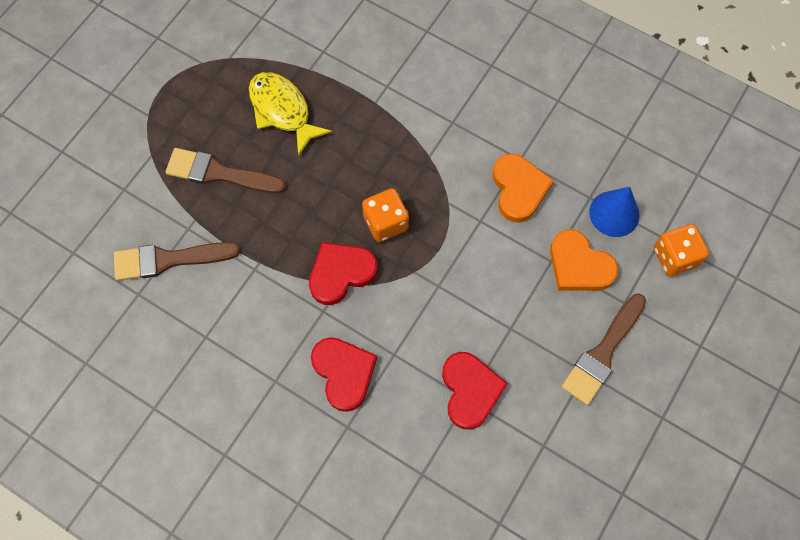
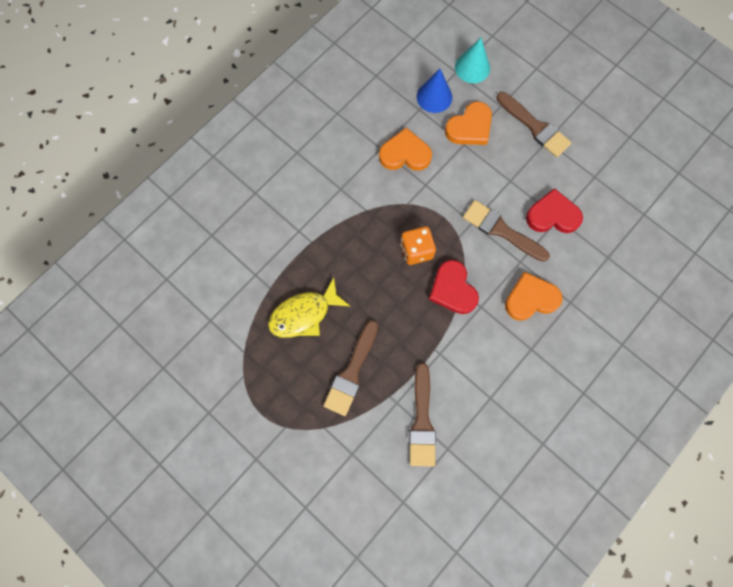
camera: 80 degrees left, 5 degrees up
(344, 373) = (530, 298): red heart -> orange heart
(434, 324) = (501, 230): none -> brown brush
(675, 257) = (472, 67): orange dice -> turquoise cone

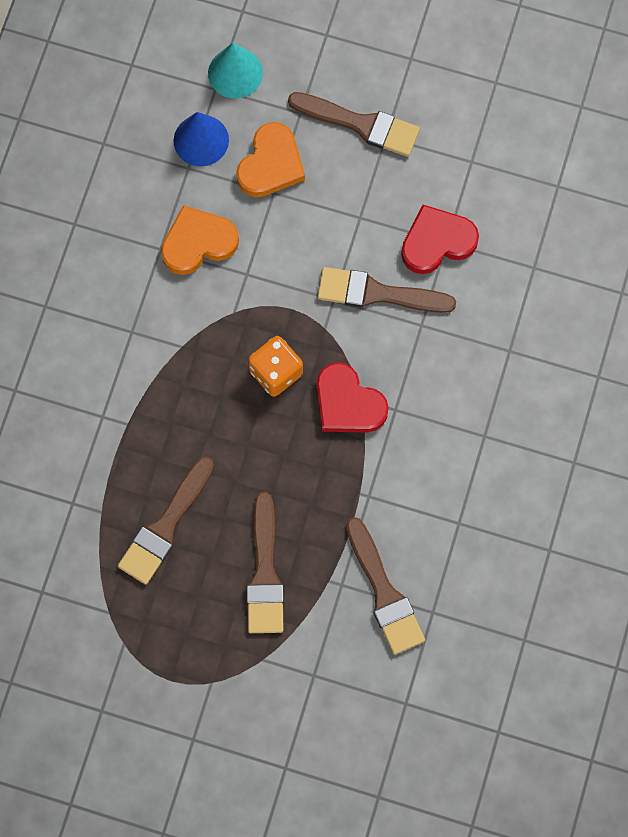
camera: 25 degrees left, 0 degrees up
(304, 314) = (165, 526): yellow fish -> brown brush
(530, 298) = (455, 369): orange heart -> none

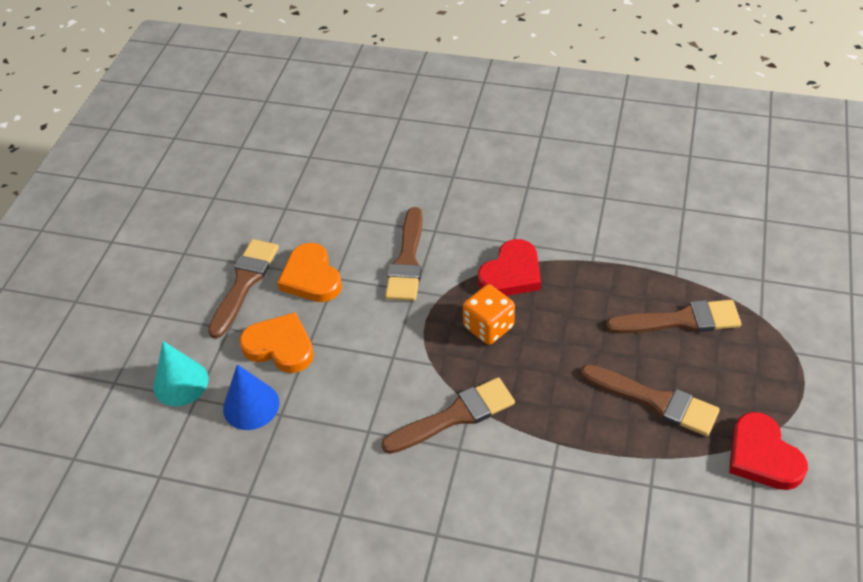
camera: 90 degrees left, 25 degrees down
(198, 242) = (361, 399): orange heart -> orange heart (311, 277)
(384, 592) = (675, 238): brown brush -> brown brush (455, 416)
(437, 242) = (358, 225): red heart -> red heart (762, 456)

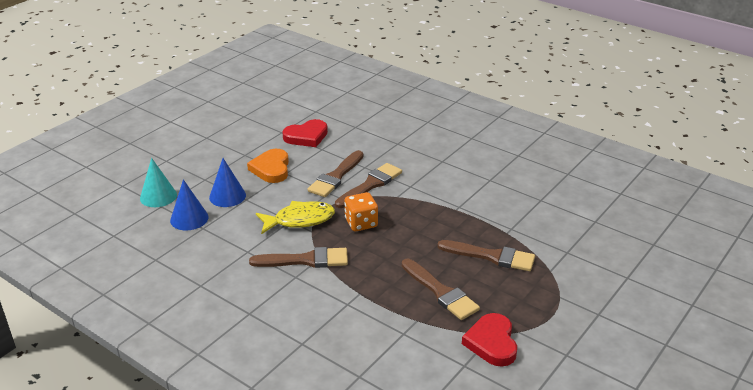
camera: 20 degrees right, 15 degrees down
(244, 283) = (230, 160): brown brush -> brown brush (370, 185)
(280, 346) = (227, 196): orange heart -> blue cone
(405, 351) = (300, 220): none -> yellow fish
(511, 273) = (397, 201): red heart -> red heart (306, 136)

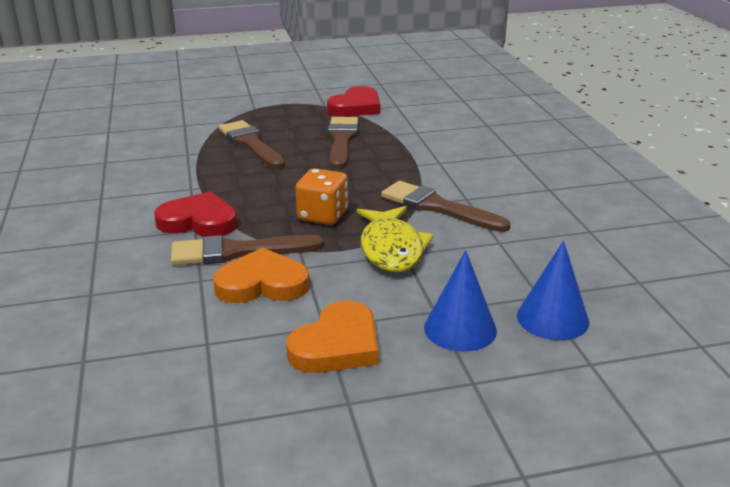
camera: 140 degrees left, 5 degrees down
(158, 196) = (587, 386): turquoise cone -> none
(300, 220) = (391, 249): yellow fish -> yellow fish turned 120 degrees counterclockwise
(306, 136) = (190, 384): red heart -> red heart (199, 221)
(336, 177) = (262, 284): brown brush -> orange heart

